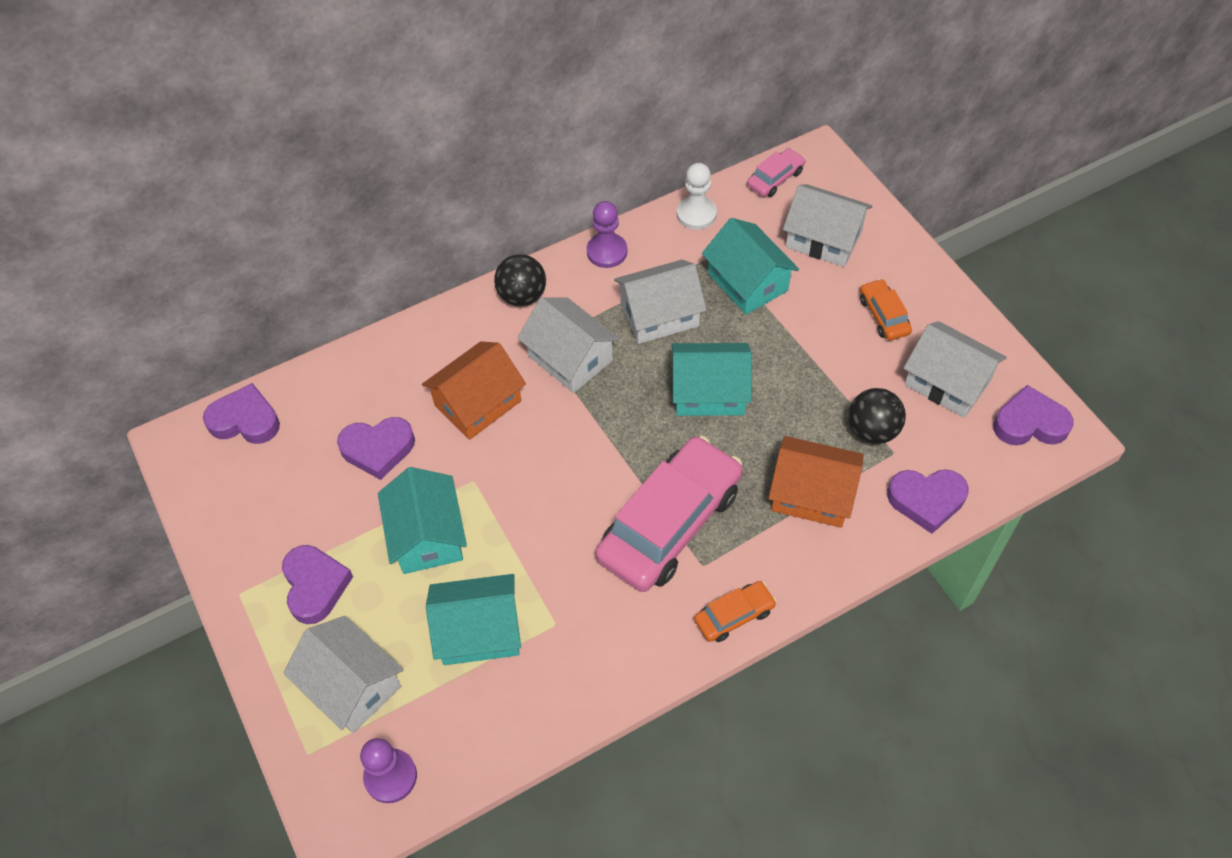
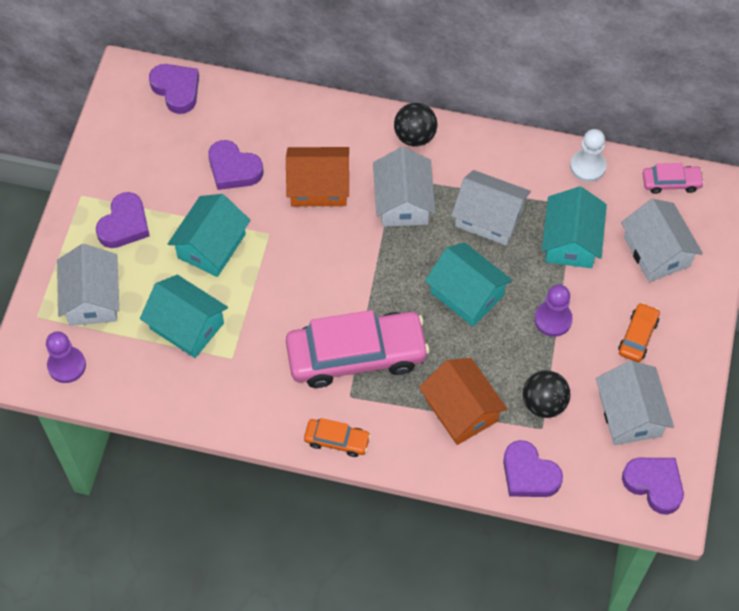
camera: 40 degrees right, 5 degrees up
(607, 252) = (500, 147): purple pawn -> purple pawn (553, 319)

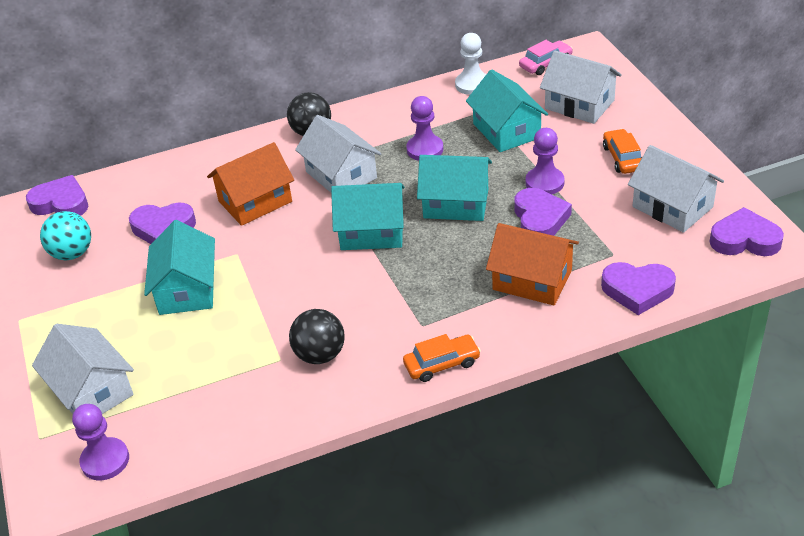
camera: 30 degrees left, 20 degrees down
(124, 225) = (83, 318): purple heart -> purple heart (539, 219)
(154, 152) = (72, 253): none -> turquoise ball
(187, 326) = (212, 359): turquoise house -> turquoise house (372, 232)
(356, 355) = (399, 293): pink car -> none
(489, 217) = (425, 149): white house -> purple pawn
(544, 403) = (596, 237): black ball -> black ball (320, 355)

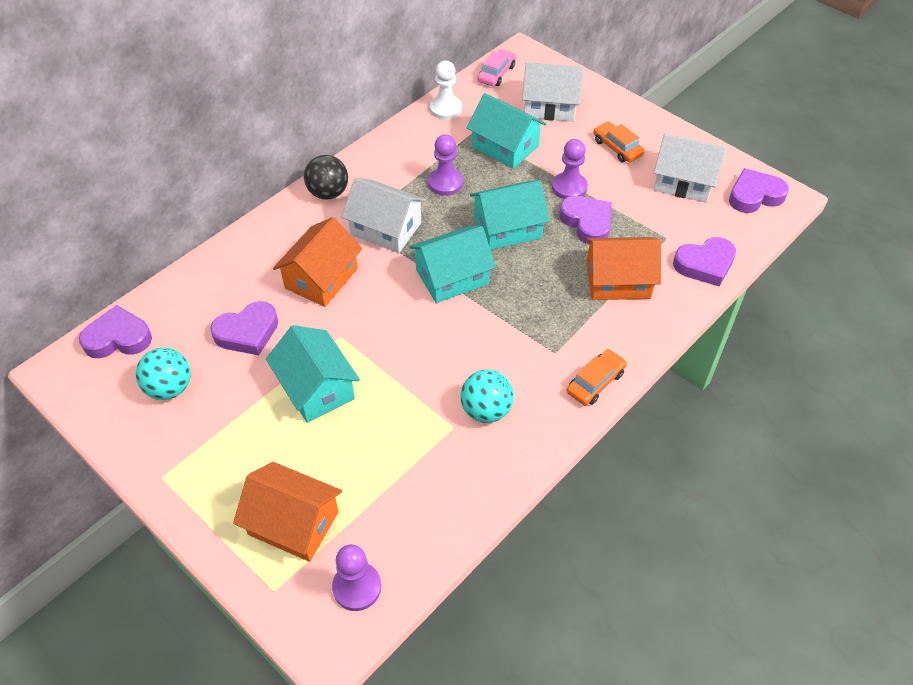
camera: 30 degrees left, 10 degrees up
(92, 391) = (293, 523): white house -> orange house
(320, 355) = (486, 410): black ball -> turquoise ball

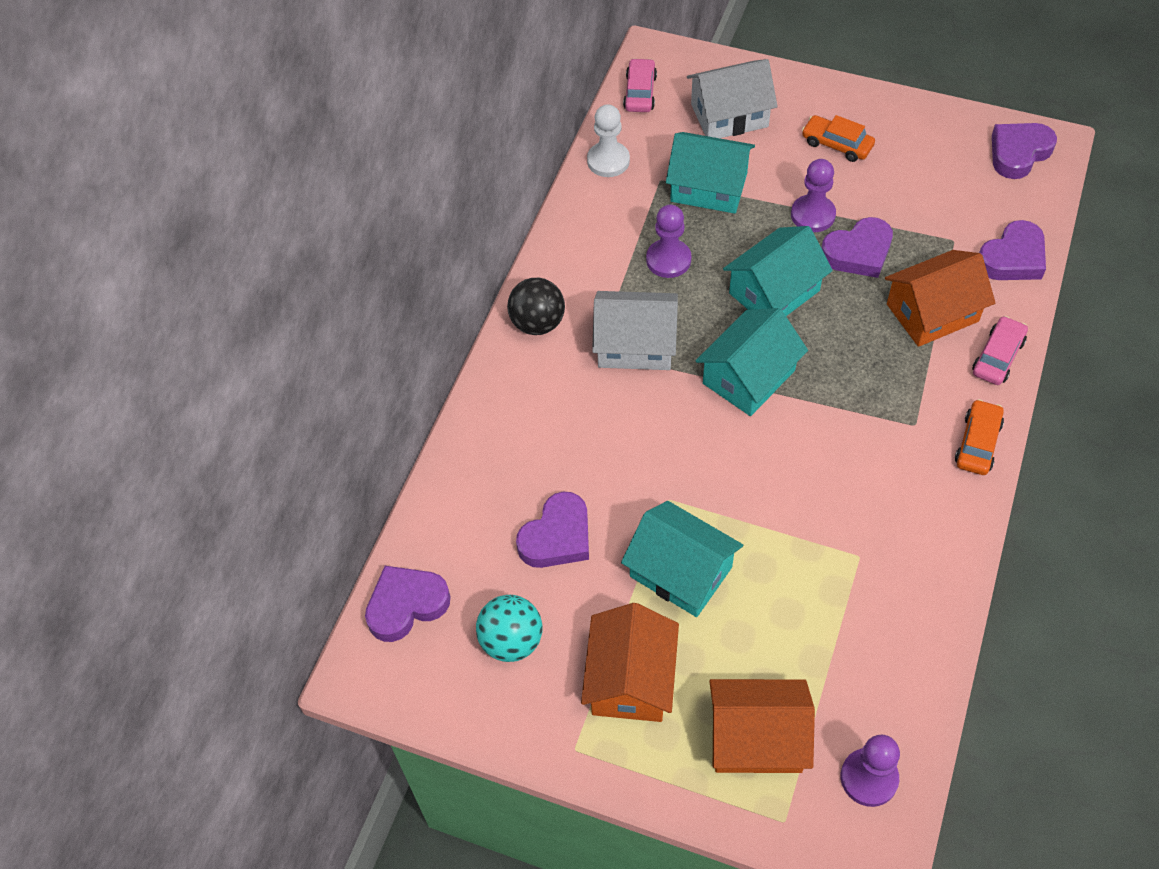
camera: 20 degrees left, 5 degrees up
(321, 278) = (600, 436): orange house -> orange house (630, 679)
(486, 410) = (882, 522): turquoise ball -> none
(587, 222) = (858, 252): purple heart -> purple heart turned 120 degrees clockwise
(650, 328) = (997, 357): none -> pink car
(684, 182) = (934, 163): white house -> none

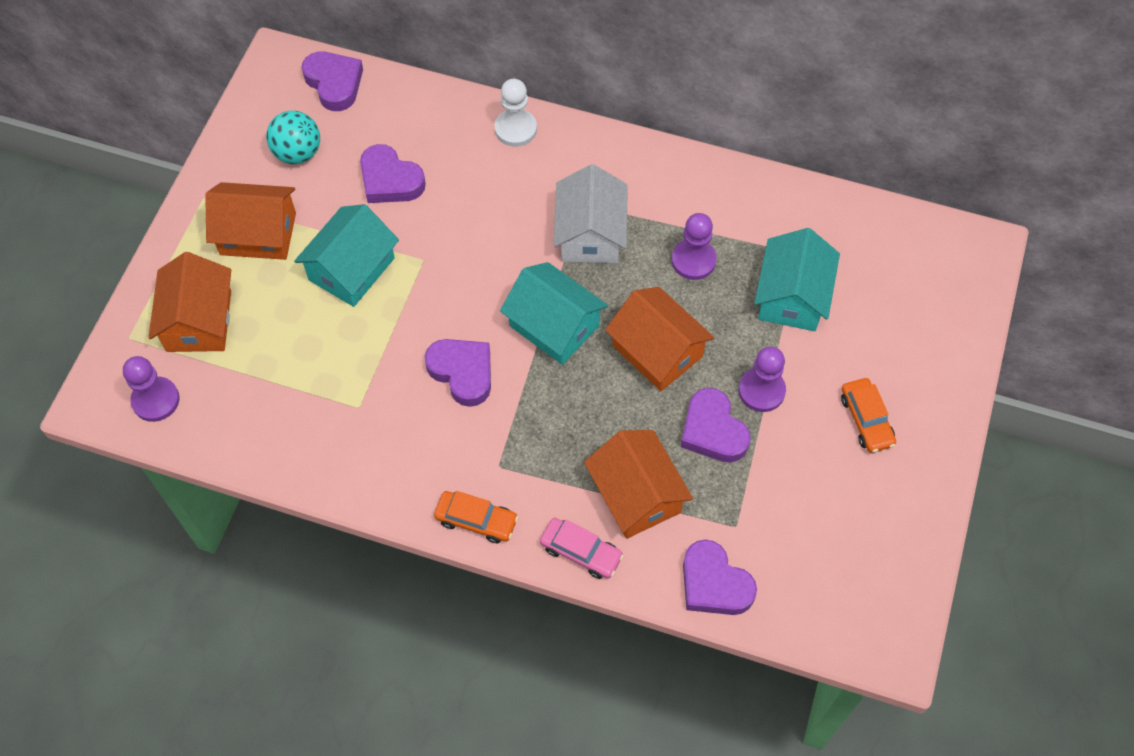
camera: 85 degrees right, 5 degrees up
(537, 323) = (612, 157): black ball -> none
(608, 161) = (820, 208): white pawn -> white pawn (515, 129)
(640, 92) = (921, 235): pink car -> none
(729, 115) = (897, 317): white house -> none
(774, 292) = (657, 351): turquoise house -> orange house
(837, 144) = (866, 420): orange car -> orange car turned 135 degrees clockwise
(1018, 153) = (873, 611): purple heart -> purple heart (462, 372)

